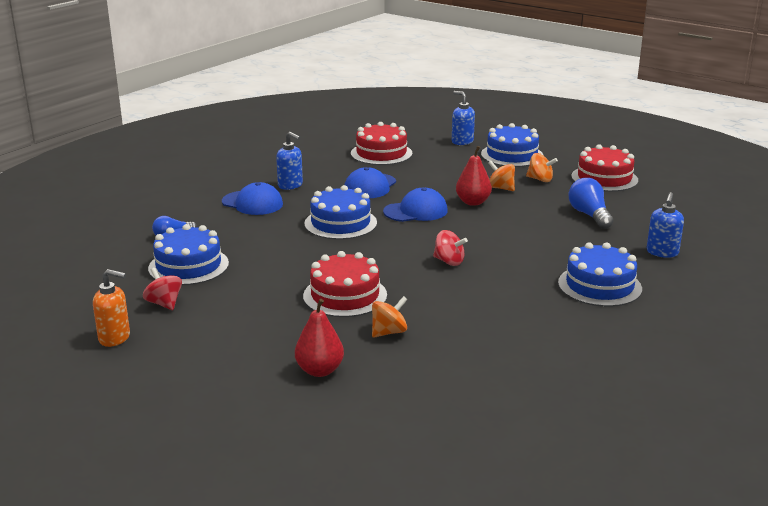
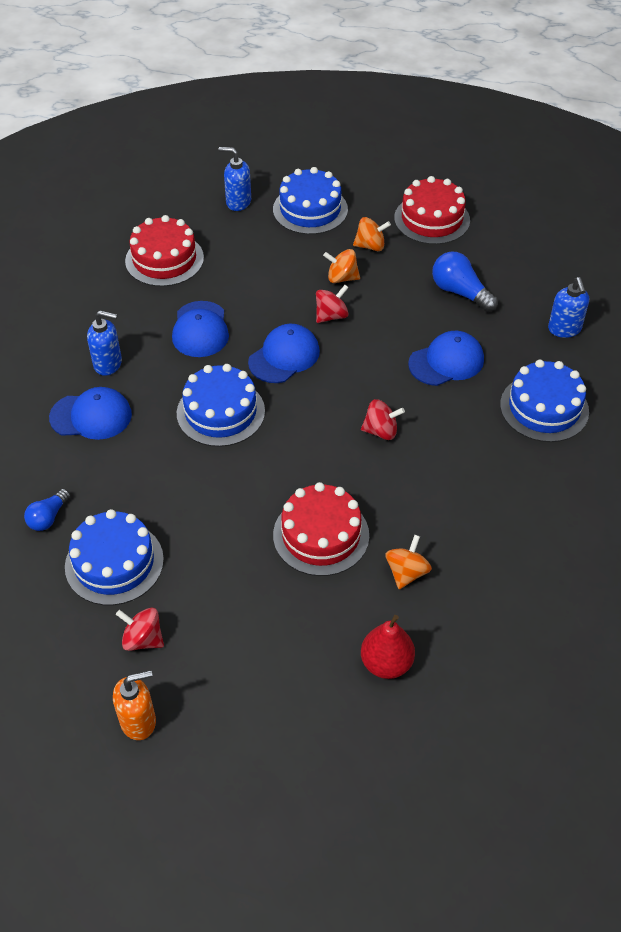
camera: 30 degrees left, 25 degrees up
(473, 202) = (331, 316): red pear -> red spinning top
(540, 243) = (446, 361): none -> blue cap

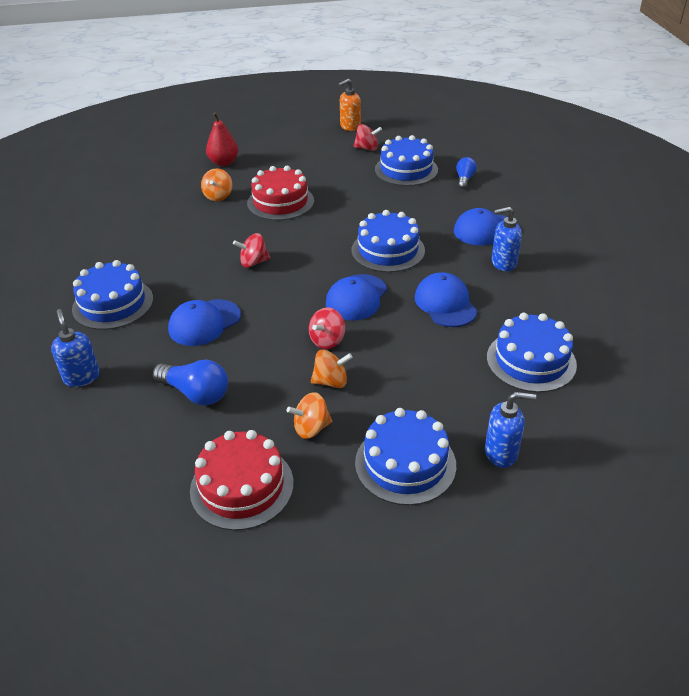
camera: 165 degrees right, 10 degrees down
(164, 259) = (531, 361): red cake -> blue cake

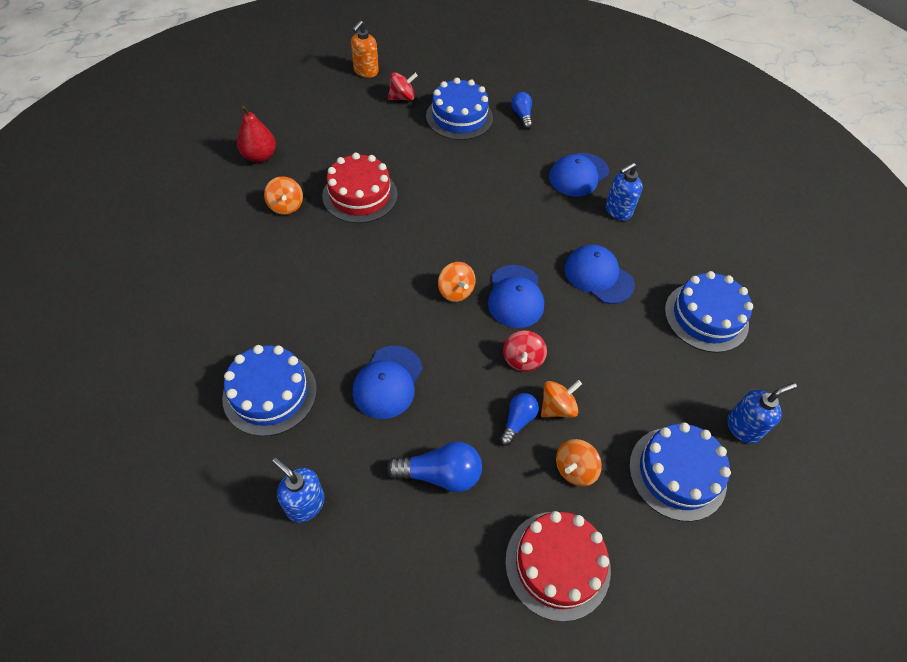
camera: 30 degrees left, 15 degrees up
(253, 262) = (385, 285): red spinning top -> none
(288, 380) = (517, 421): none -> blue light bulb
(308, 281) = (455, 291): none -> orange spinning top
(388, 250) = (507, 227): blue cake -> none

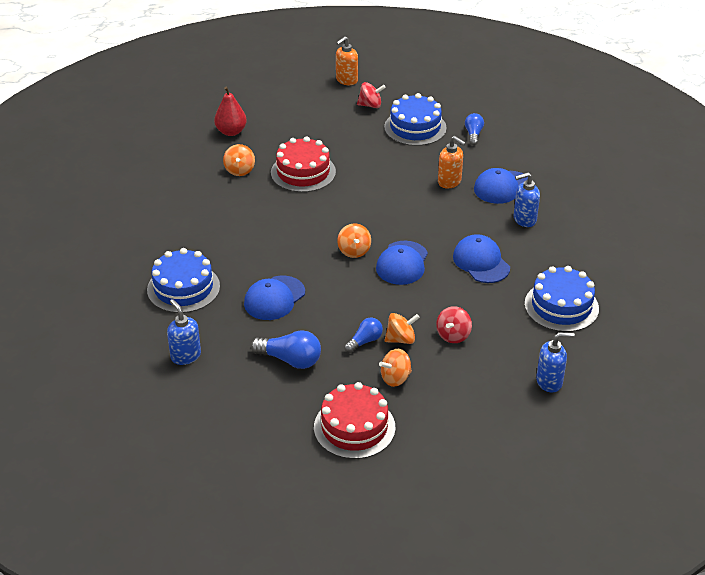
camera: 20 degrees right, 15 degrees down
(522, 178) = (449, 182): none -> orange soap dispenser
(522, 359) = (387, 304): red spinning top -> red spinning top (453, 335)
(677, 473) = (477, 397): blue cake -> none

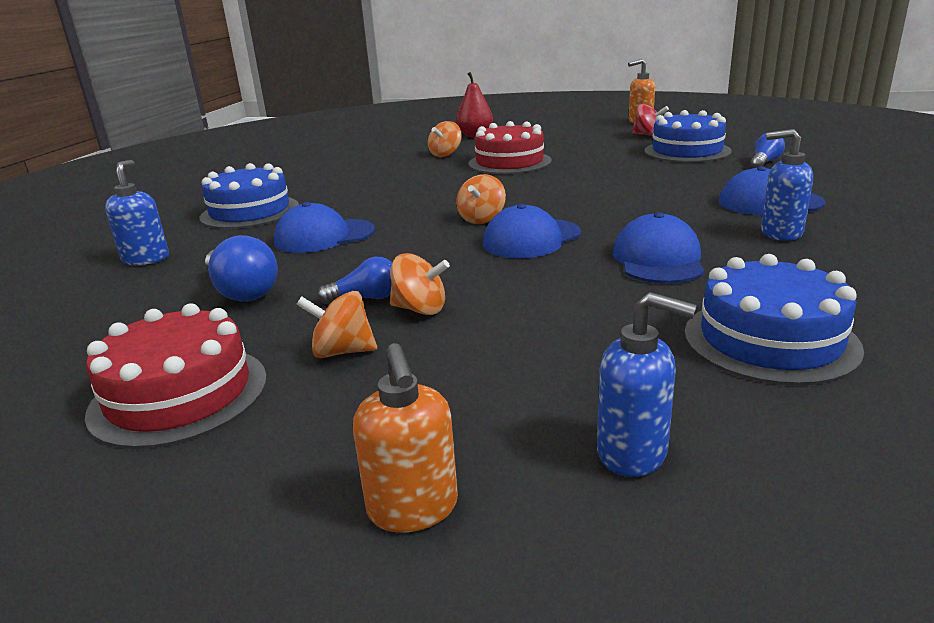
camera: 35 degrees right, 15 degrees down
(449, 182) = (689, 189): orange soap dispenser -> orange soap dispenser (413, 509)
(453, 335) = (510, 326): red spinning top -> none

